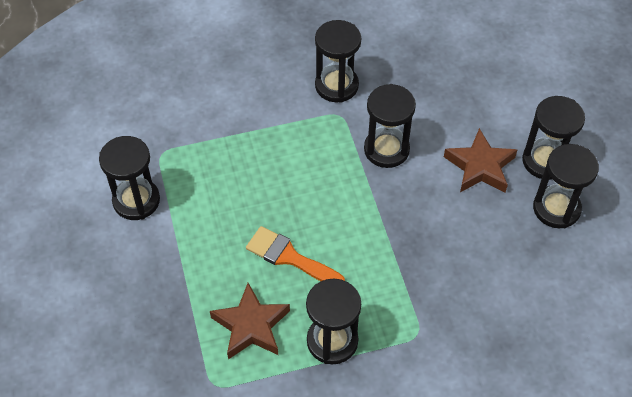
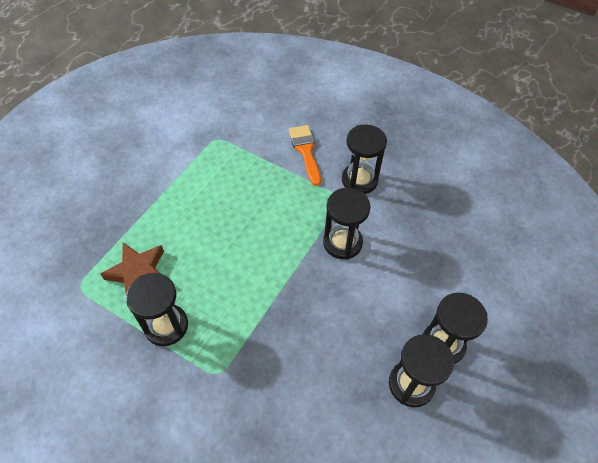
camera: 45 degrees right, 0 degrees up
(136, 200) = (173, 153): black hourglass -> none
(290, 257) = (207, 254): orange brush -> orange brush (305, 151)
(480, 166) = (391, 306): brown star -> none

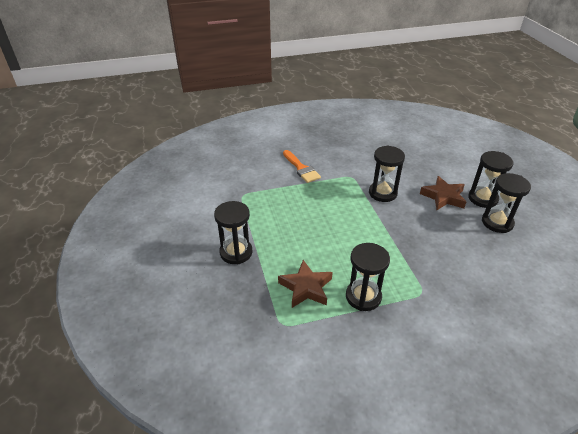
camera: 45 degrees left, 15 degrees down
(305, 151) = (301, 168): orange brush -> orange brush turned 150 degrees counterclockwise
(359, 180) = (347, 163): black hourglass -> black hourglass (236, 252)
(400, 302) = (443, 197): none -> brown star

